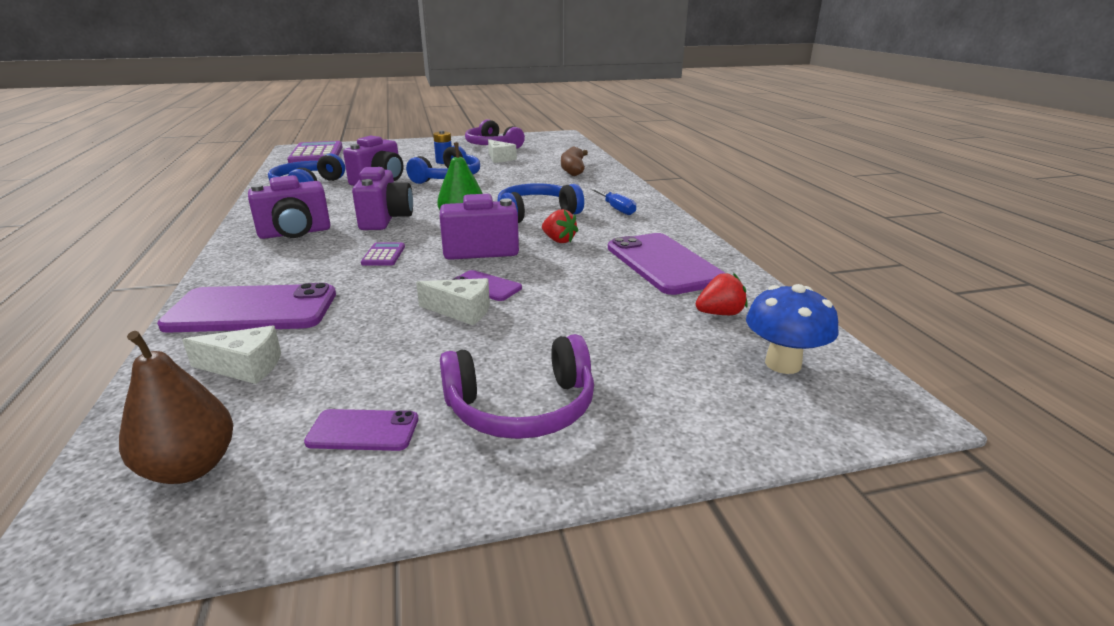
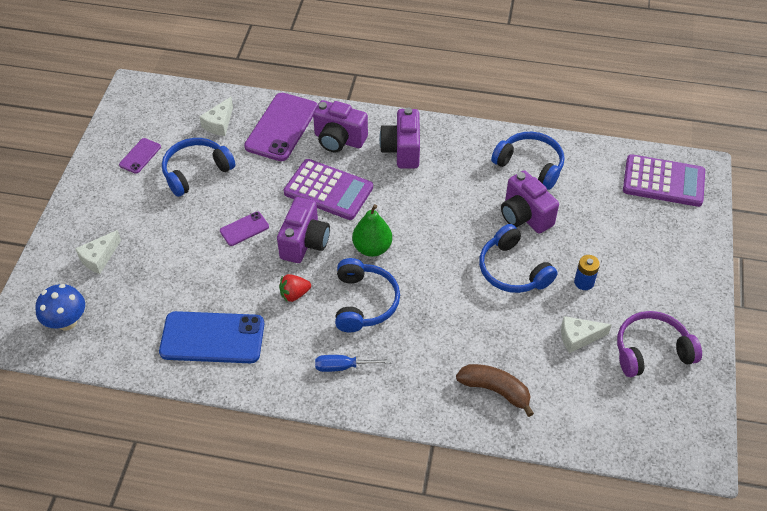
camera: 115 degrees right, 25 degrees up
(190, 468) = (154, 110): brown pear -> none
(383, 255) = (328, 190): purple calculator -> purple calculator, size x2.18
(385, 220) = (404, 202): purple camera -> purple camera (339, 140)
(385, 353) = (196, 171): none -> blue headphones
(462, 311) = (219, 210): white cheese -> white cheese (99, 258)
(522, 408) = (115, 207): purple headphones -> none
(663, 264) = (212, 338): purple phone -> blue phone
(720, 313) = (129, 327): red strawberry -> none

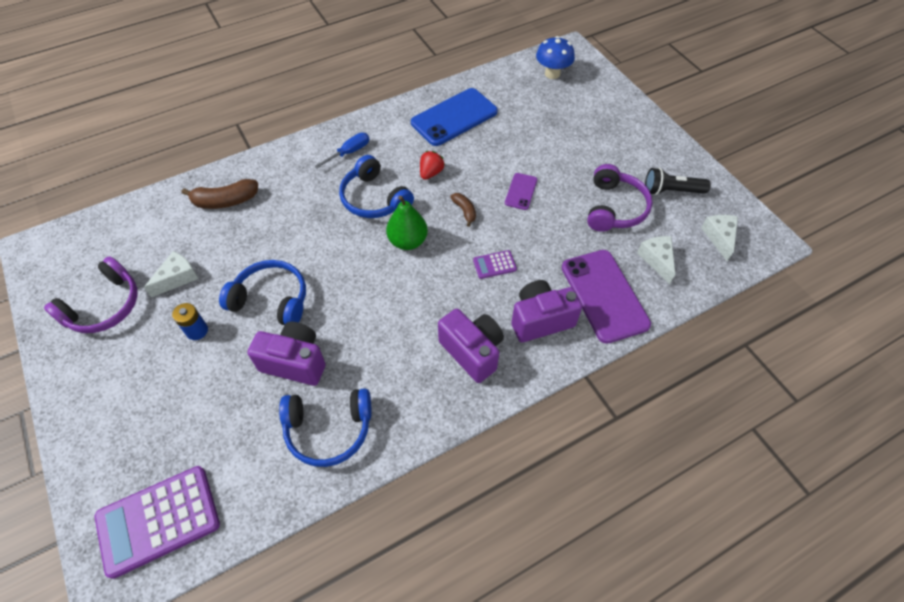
camera: 140 degrees right, 5 degrees up
(99, 258) = (588, 113): white cheese -> white cheese (719, 237)
(140, 156) = (671, 191): purple phone -> black flashlight
(196, 171) = (614, 208): blue headphones -> purple headphones
(304, 243) = (464, 211): purple camera -> brown banana
(328, 190) = (494, 265): purple calculator -> purple calculator, size x0.46

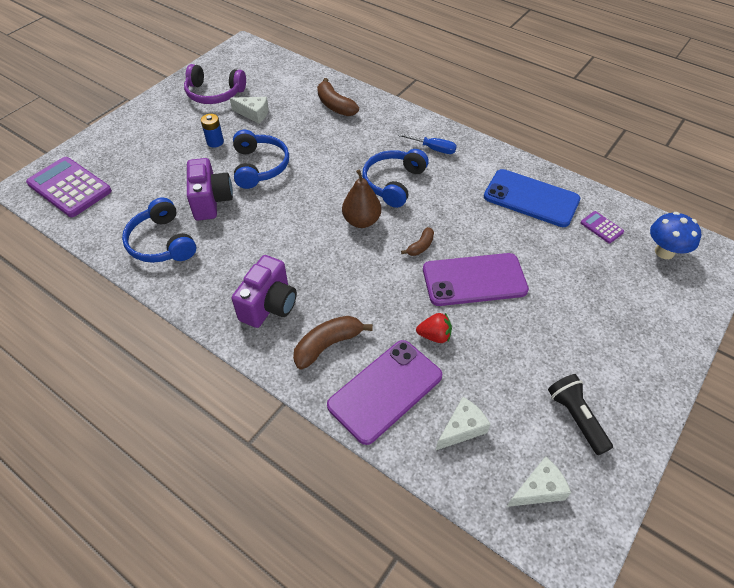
camera: 65 degrees right, 5 degrees down
(408, 241) = (361, 221): green pear -> brown pear
(431, 173) = (449, 207): red strawberry -> red strawberry (434, 336)
(494, 265) = (371, 289): purple calculator -> purple calculator (601, 227)
(521, 191) = (474, 280): purple phone -> purple phone, size x2.02
(540, 320) = (328, 345): purple camera -> brown banana
(614, 208) = (509, 367): purple headphones -> none

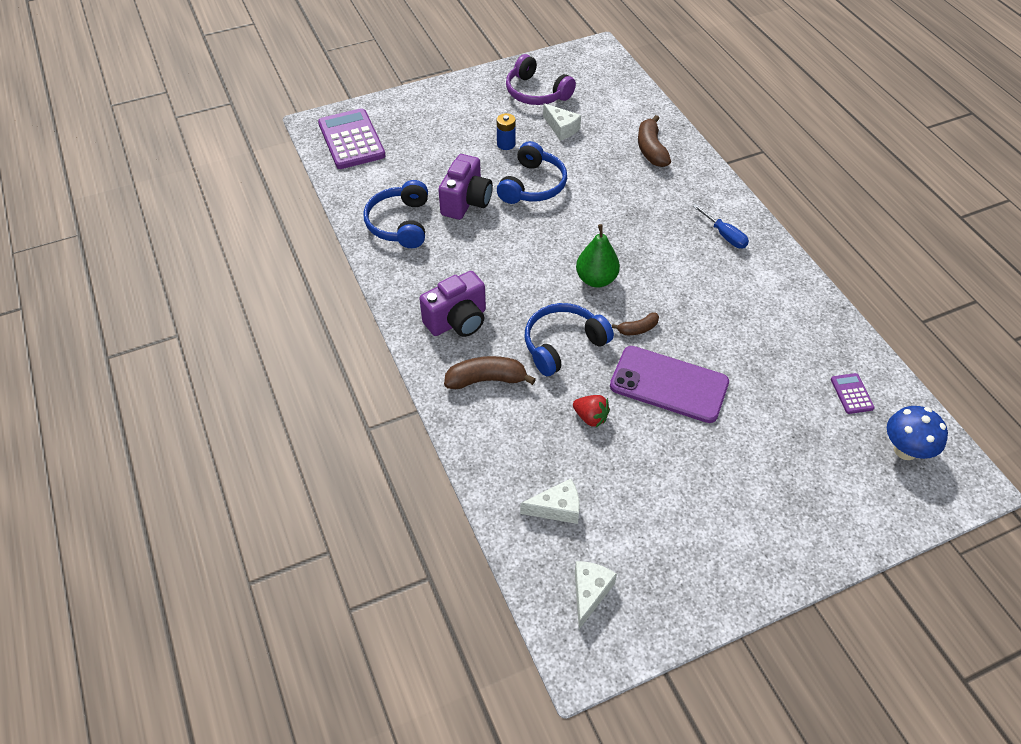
camera: 30 degrees right, 0 degrees up
(361, 221) = (596, 279): brown pear -> green pear
(385, 390) = (511, 443): purple phone -> none
(393, 183) = (655, 254): blue headphones -> blue headphones (563, 344)
(531, 198) = (794, 330): blue phone -> none
(538, 489) = (589, 593): white cheese -> white cheese turned 75 degrees counterclockwise
(576, 417) = (673, 554): black flashlight -> none

